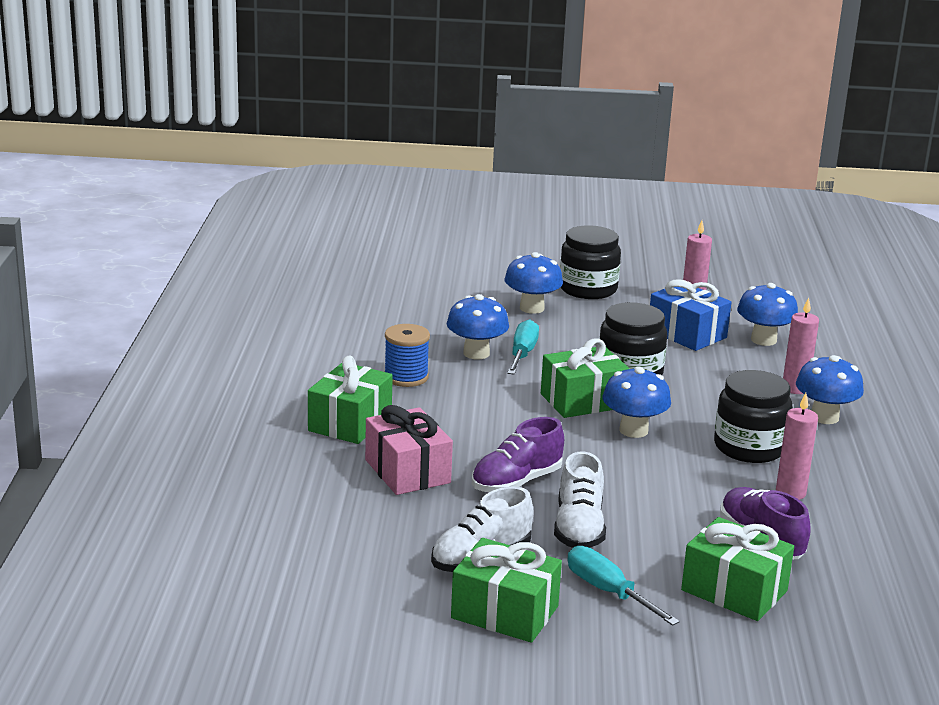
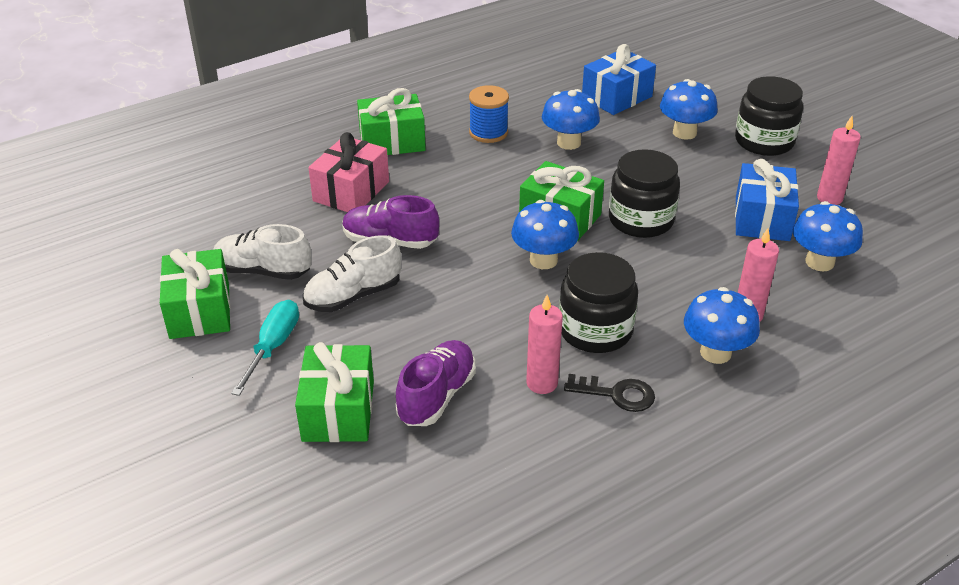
camera: 55 degrees right, 15 degrees up
(436, 308) = (617, 97): none -> blue gift
(522, 354) = (599, 161): turquoise screwdriver -> none
(833, 470) = (617, 394): none -> black key

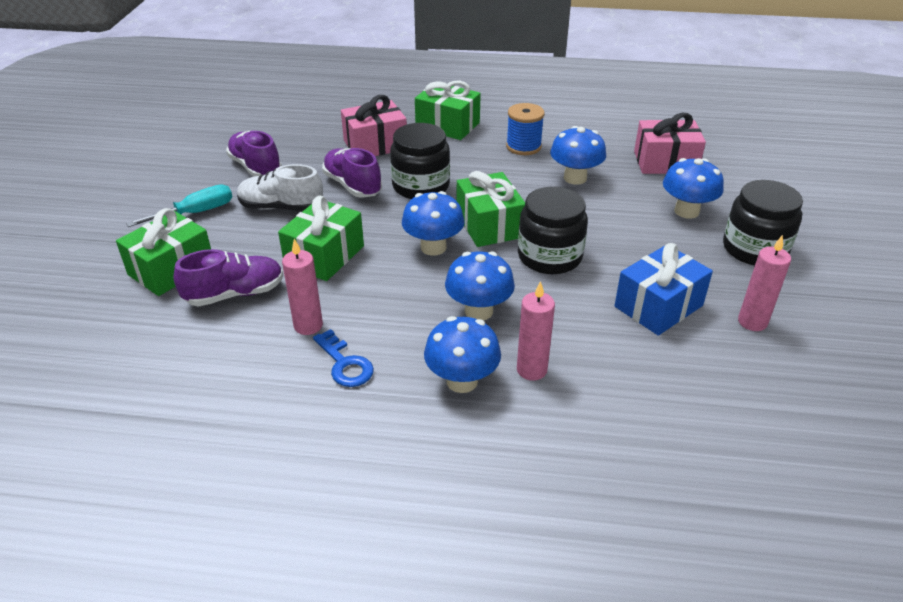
camera: 40 degrees right, 0 degrees up
(200, 311) = (191, 173): green gift -> green gift (324, 256)
(263, 271) = (255, 167): white shoe -> purple shoe
(595, 330) = (397, 313): black jar -> black jar (421, 186)
(617, 97) = (665, 162): blue gift -> pink gift
(617, 394) = (345, 364): black key -> blue key
(819, 262) = (661, 366): blue mushroom -> blue mushroom (478, 311)

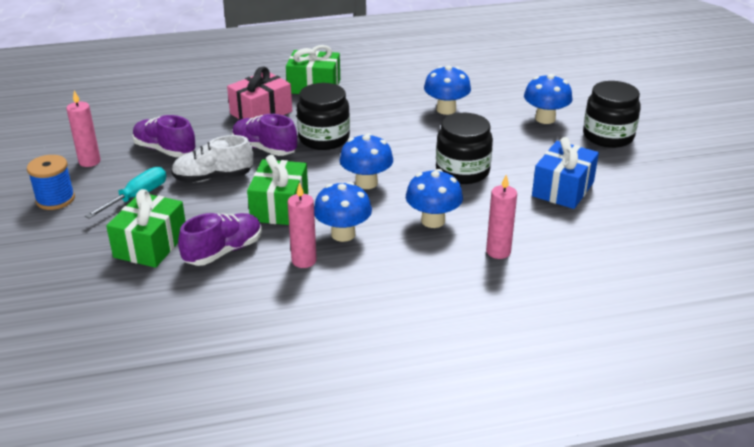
camera: 20 degrees left, 5 degrees down
(345, 364) = (354, 280): blue key -> none
(462, 381) = (452, 271): blue mushroom -> blue mushroom (343, 234)
(489, 225) = (400, 157): green gift -> none
(523, 146) = (389, 92): blue spool -> blue spool (55, 199)
(665, 162) = (508, 85): pink gift -> none
(752, 322) = (633, 186): pink candle -> pink candle (89, 161)

